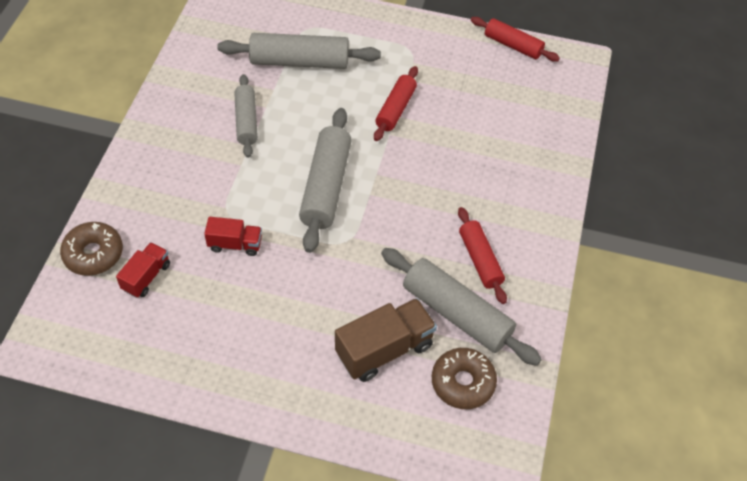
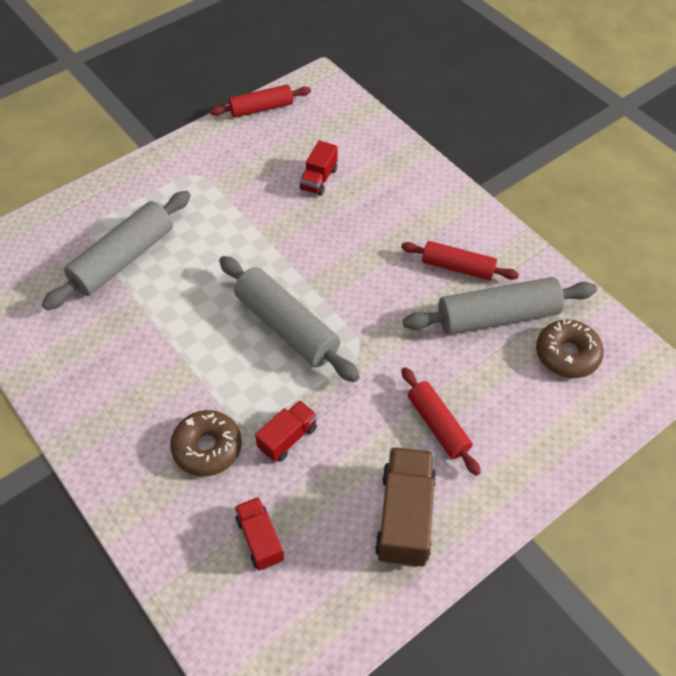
camera: 50 degrees left, 0 degrees up
(93, 254) = (189, 574): brown donut -> brown donut (207, 448)
(246, 121) = (151, 342): grey rolling pin -> none
(384, 349) = (494, 389): brown truck -> brown truck (404, 516)
(395, 109) = (250, 225): red rolling pin -> red rolling pin (438, 425)
(479, 122) = (319, 179): none -> red truck

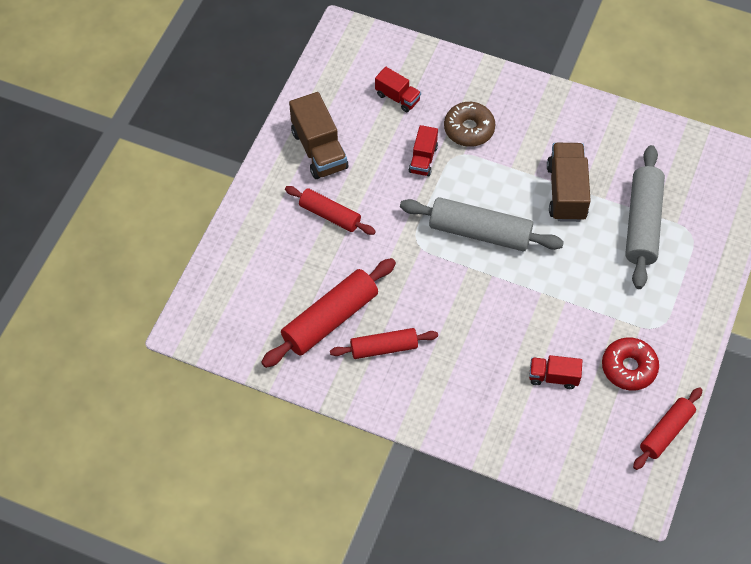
camera: 150 degrees right, 5 degrees up
(166, 323) = (566, 192): none -> brown truck
(249, 158) = (629, 367): none -> red donut
(319, 179) = (553, 377): red truck -> red truck turned 75 degrees counterclockwise
(497, 316) = (330, 319): grey rolling pin -> red rolling pin
(567, 354) = (263, 313): brown donut -> none

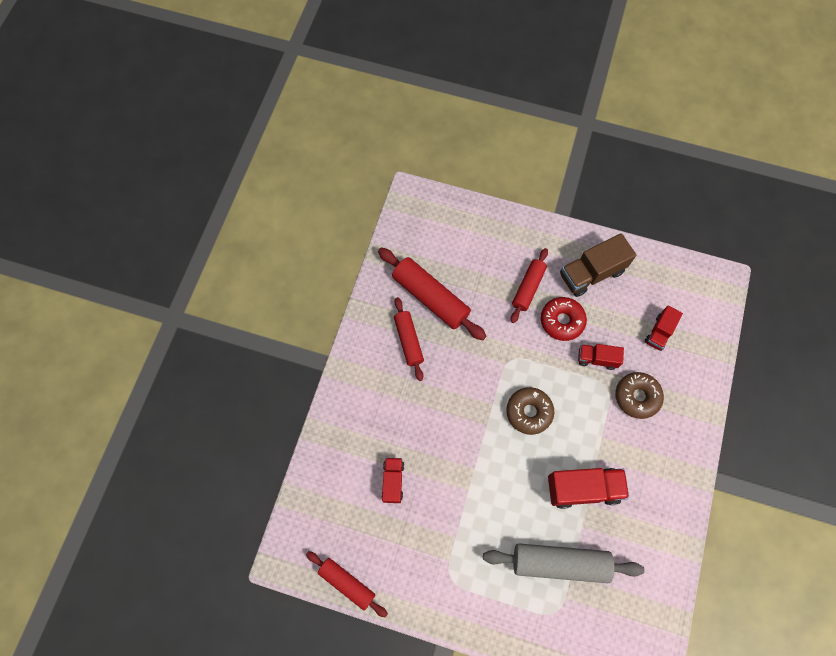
camera: 85 degrees right, 10 degrees up
(480, 232) = (529, 412): grey rolling pin -> brown donut
(566, 192) = (583, 488): brown truck -> red truck
(629, 367) = (407, 549): red donut -> red donut (562, 321)

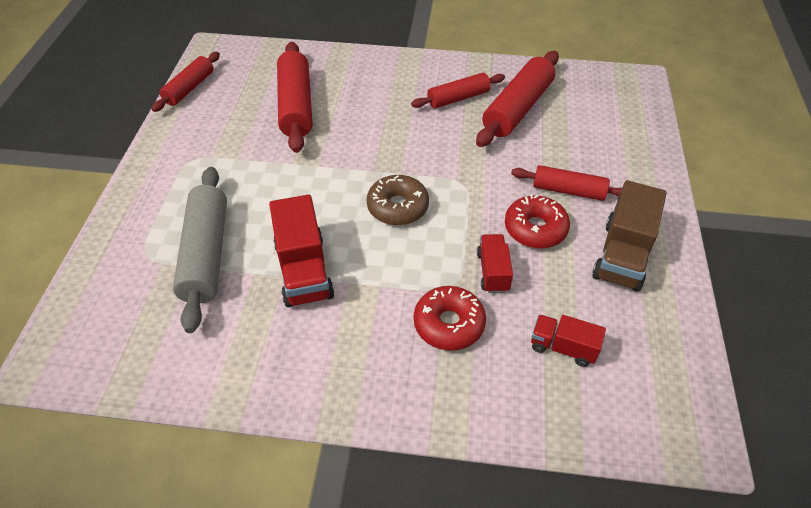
camera: 80 degrees right, 20 degrees down
(393, 481) = (296, 105): red truck -> red rolling pin
(591, 273) = (622, 255): brown truck -> brown truck turned 120 degrees counterclockwise
(637, 397) = (449, 324): brown donut -> red donut

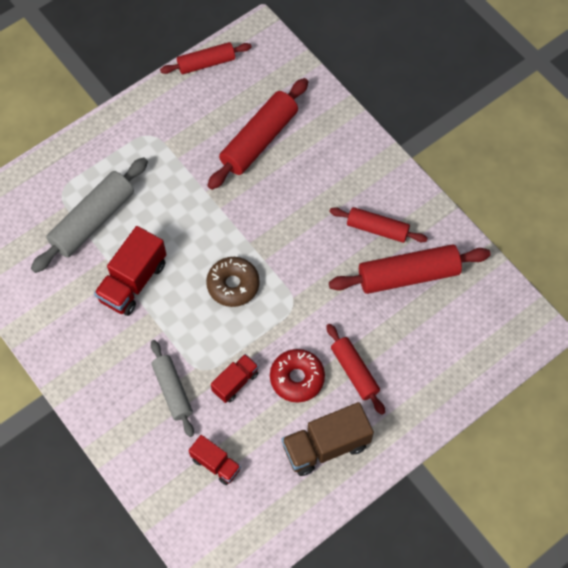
camera: 45 degrees right, 15 degrees up
(449, 324) = (172, 390): red donut -> grey rolling pin
(563, 347) = (216, 464): red truck -> red truck turned 150 degrees clockwise

